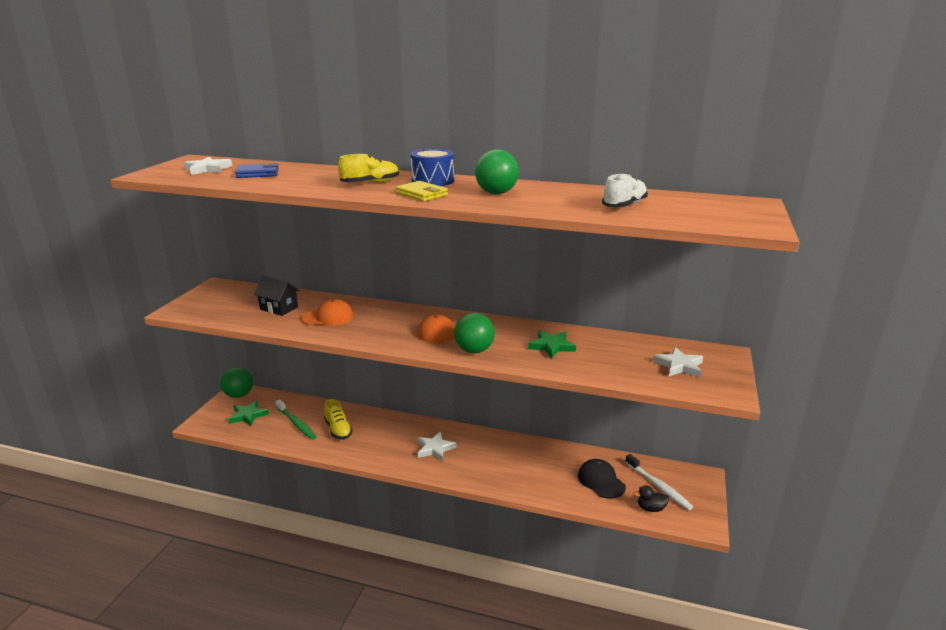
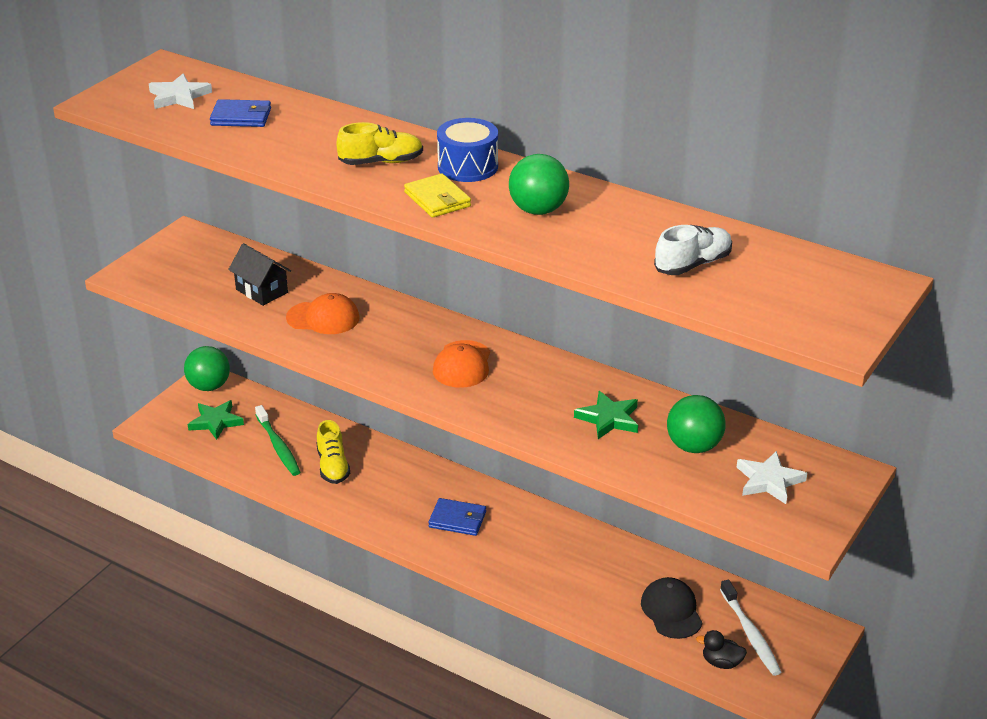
camera: 15 degrees right, 10 degrees up
(435, 449) = (457, 519): white star -> blue wallet
(474, 350) = (499, 408): green ball -> green ball (693, 446)

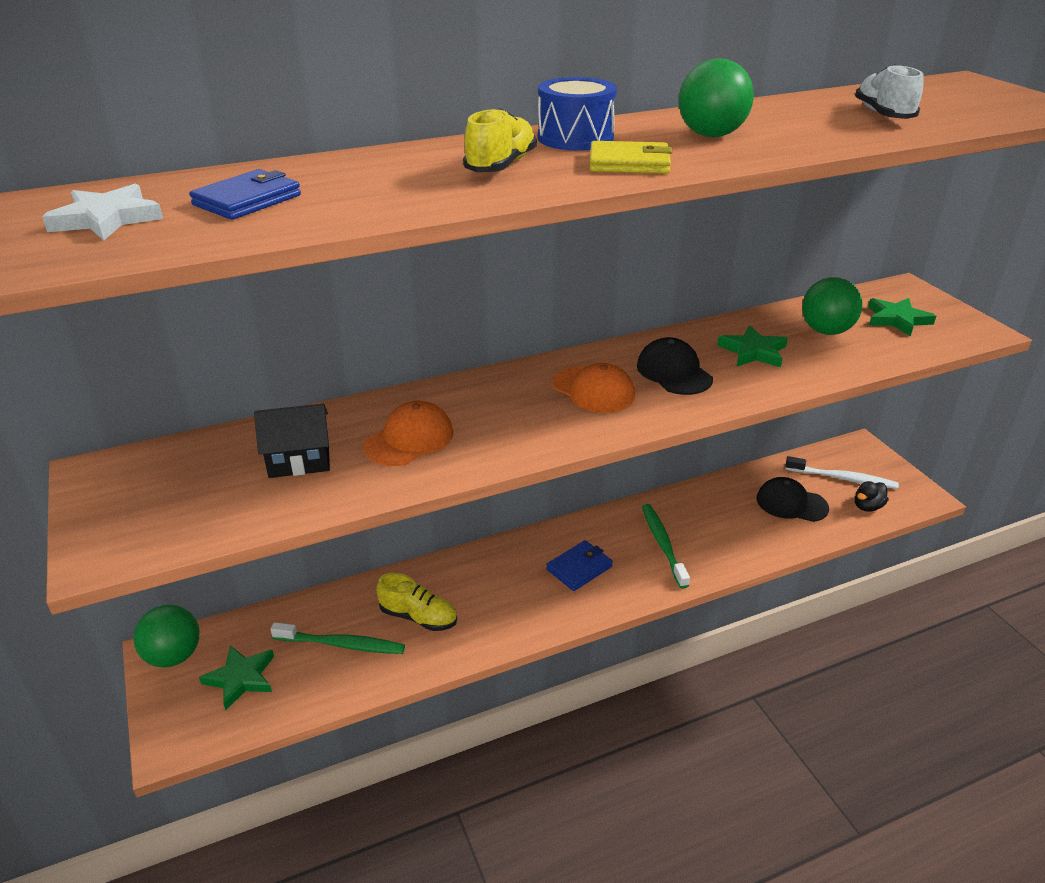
camera: 55 degrees left, 0 degrees up
(529, 391) = (674, 372): none -> black cap
(532, 553) = (663, 544): none -> green toothbrush
(769, 481) = (897, 319): white star -> green star

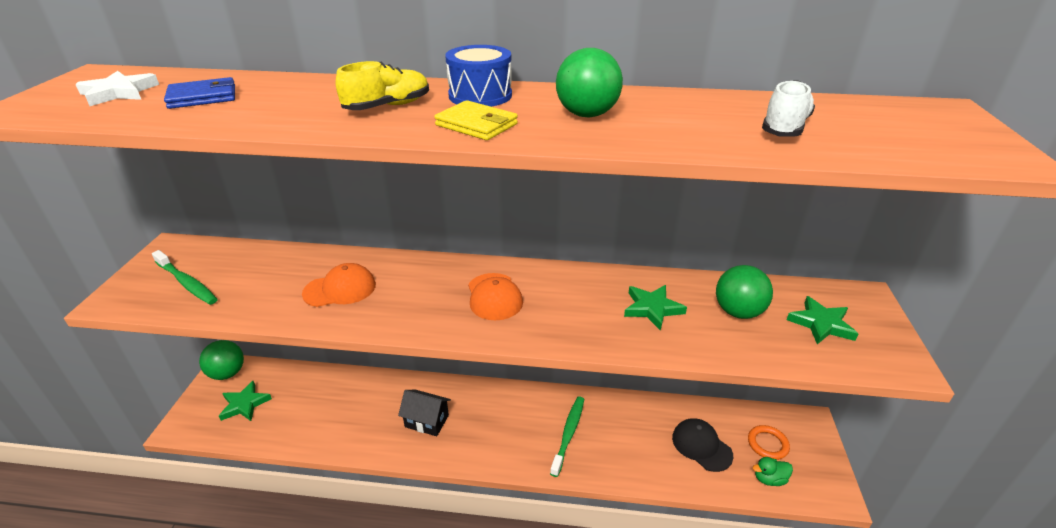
camera: 30 degrees right, 0 degrees up
(299, 461) = (267, 280): black house -> black house (426, 421)
(342, 644) = (311, 409): green toothbrush -> green toothbrush (187, 283)
(418, 617) = (367, 412): yellow shoe -> none
(579, 568) = (494, 425): blue wallet -> none
(674, 372) = (568, 304): black cap -> none
(843, 478) = (767, 444): white toothbrush -> orange ring
(867, 507) = (769, 479): black duck -> green duck

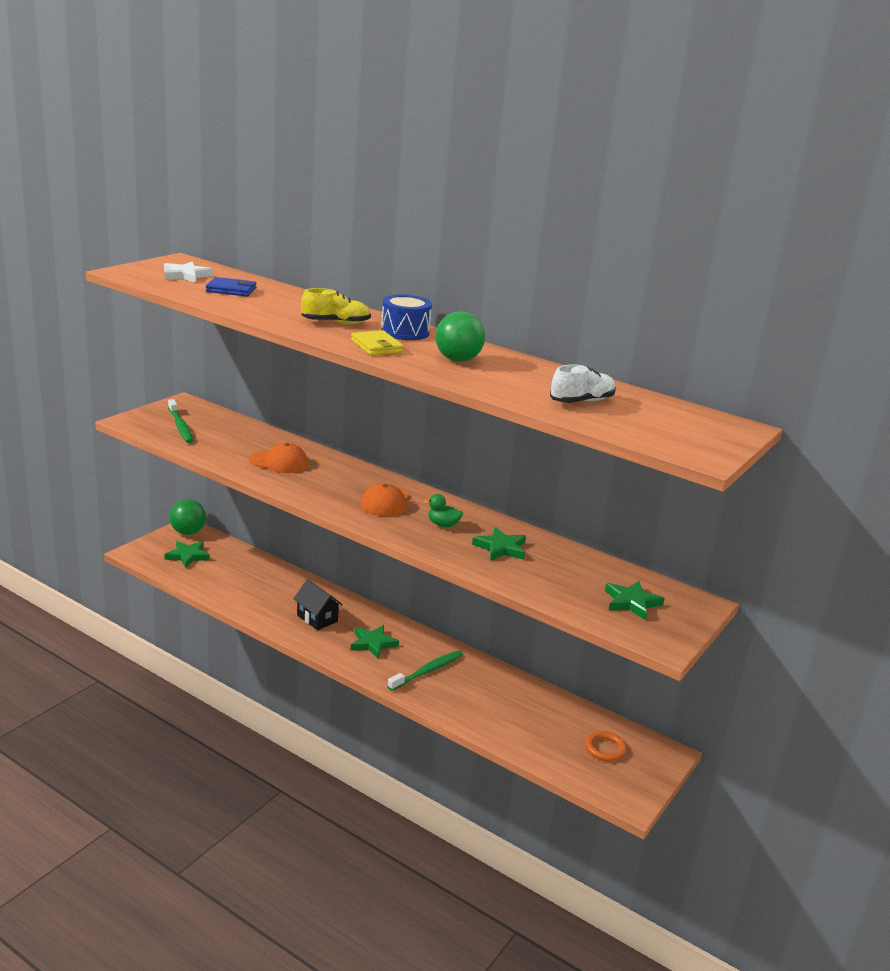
camera: 25 degrees right, 10 degrees down
(498, 426) = (373, 643): none -> green star
(701, 446) = (539, 725): black cap -> none
(738, 312) = (569, 573): green ball -> none
(769, 479) = (579, 768): green duck -> green duck (443, 525)

